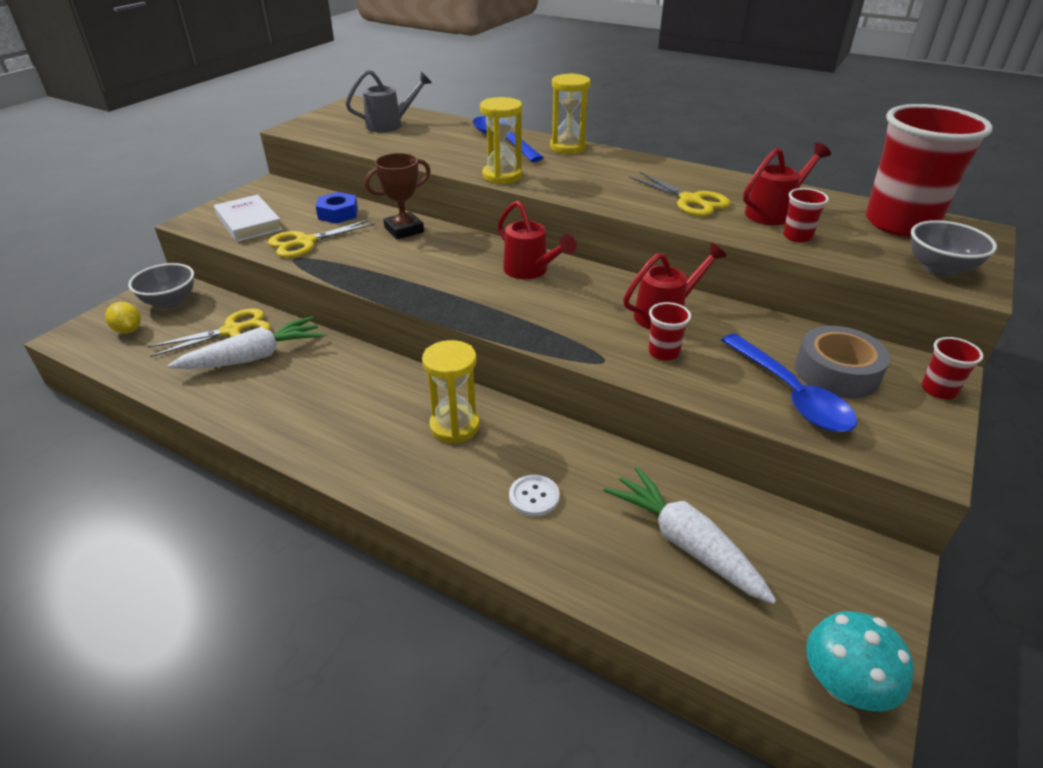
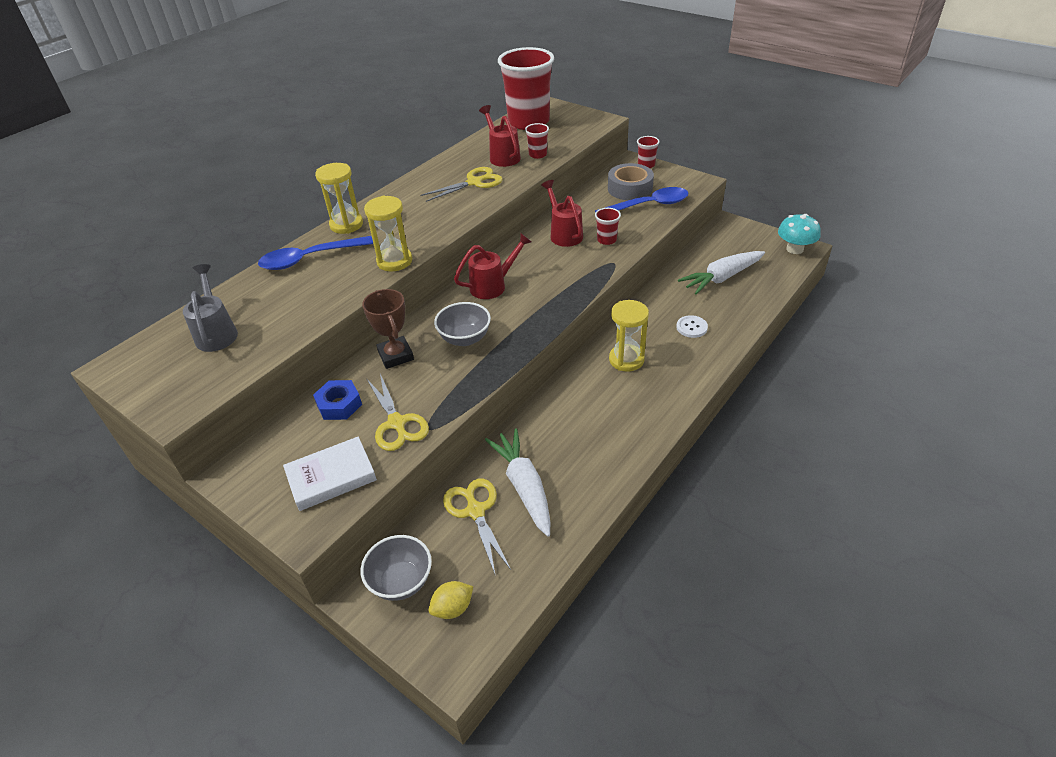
camera: 80 degrees left, 5 degrees up
(940, 269) = (584, 123): grey bowl -> grey bowl (465, 338)

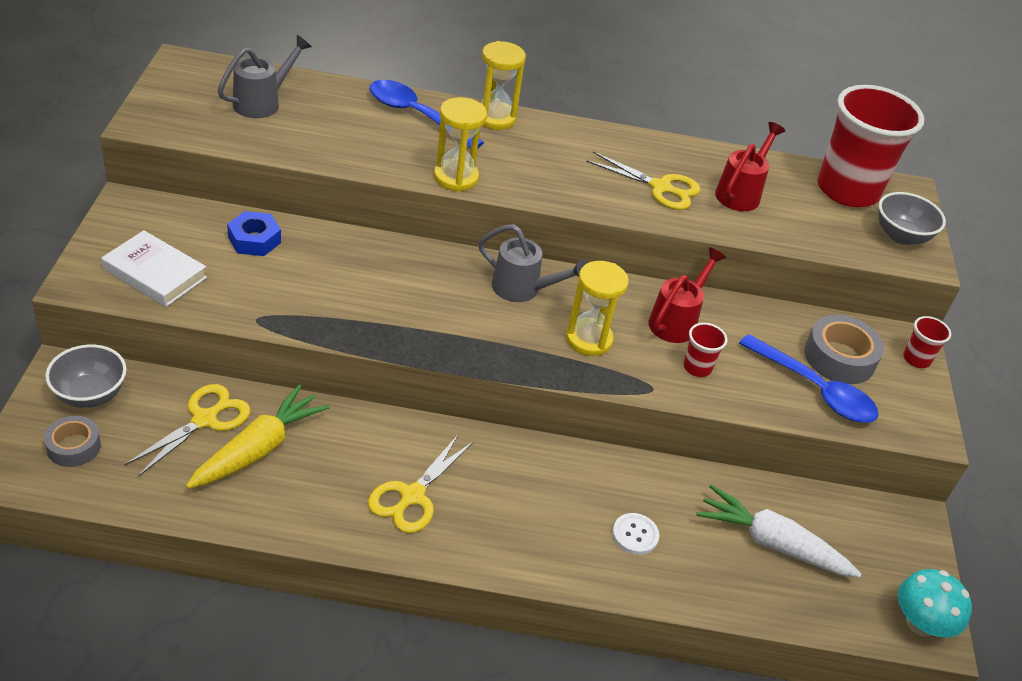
camera: 50 degrees right, 0 degrees up
(396, 355) = (351, 253): brown trophy -> none
(397, 423) = (251, 292): yellow scissors -> yellow scissors (412, 496)
(453, 608) = (73, 446): yellow lemon -> grey tape
(465, 338) = (413, 298): grey bowl -> grey bowl (901, 236)
(493, 286) = (523, 289): red watering can -> grey watering can
(524, 486) = (259, 449): white carrot -> yellow carrot
(538, 155) = (774, 223): red cup -> none
(626, 359) = (523, 481): yellow hourglass -> yellow hourglass (588, 339)

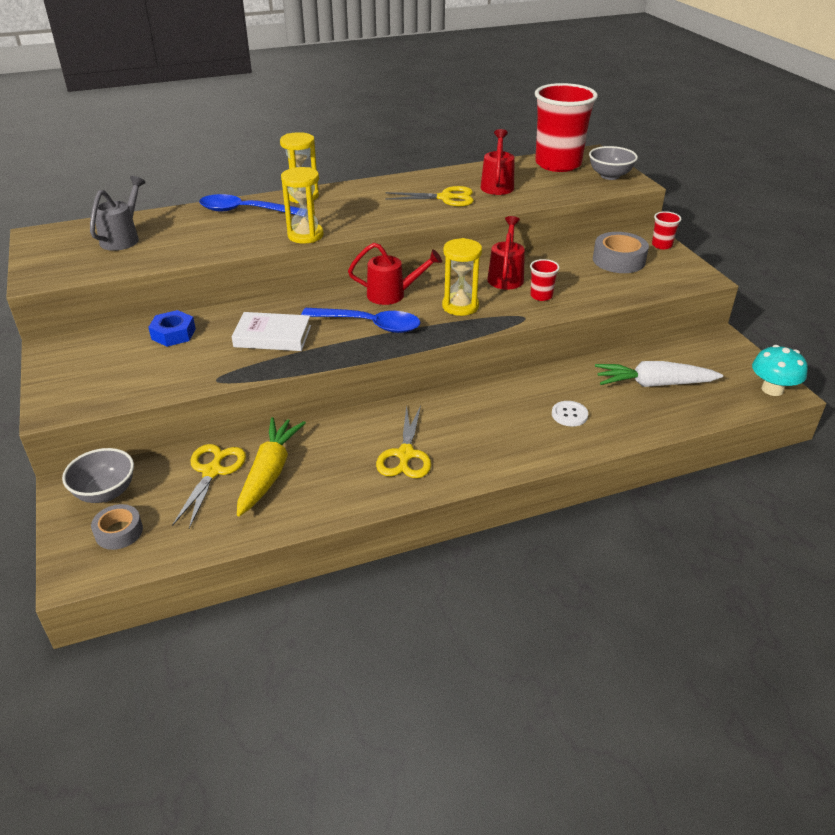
camera: 20 degrees left, 5 degrees down
(155, 273) = (111, 381): white book -> white book (272, 336)
(523, 289) = (392, 295): grey watering can -> red watering can
(814, 389) = (620, 281): blue spoon -> blue spoon (369, 325)

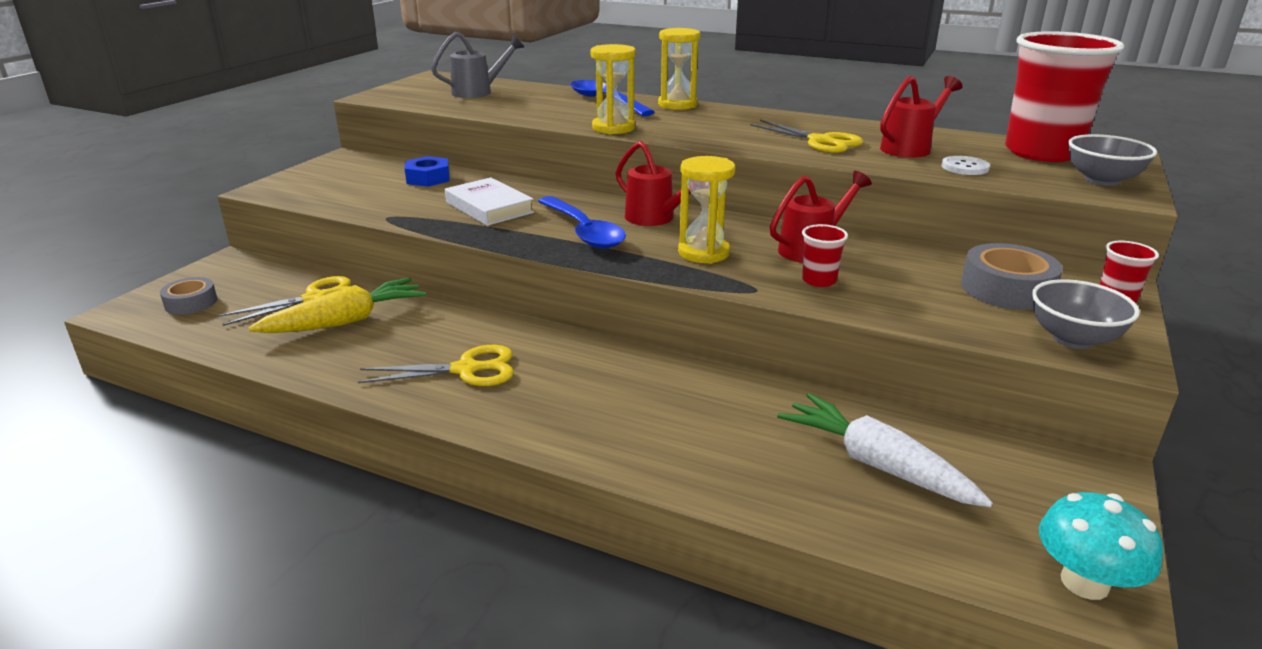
camera: 45 degrees right, 10 degrees down
(105, 492) = (236, 275): grey bowl -> grey bowl (1073, 339)
(405, 454) = (466, 370): yellow scissors -> yellow scissors turned 150 degrees counterclockwise
(569, 415) = (697, 432): white button -> white button (965, 167)

